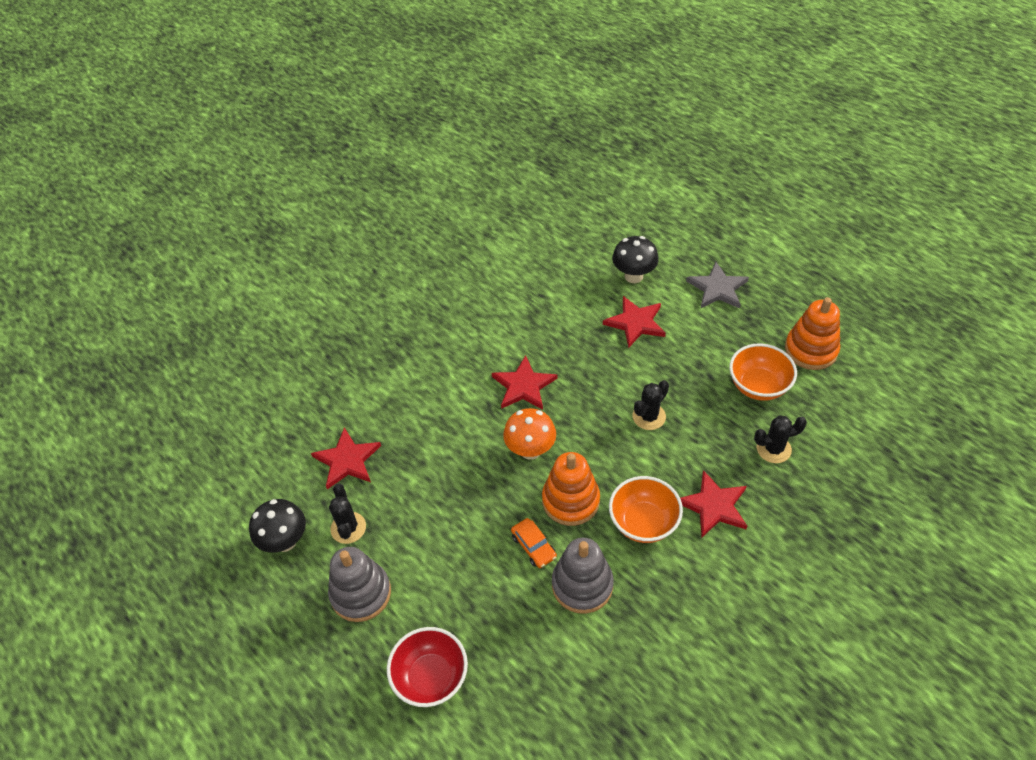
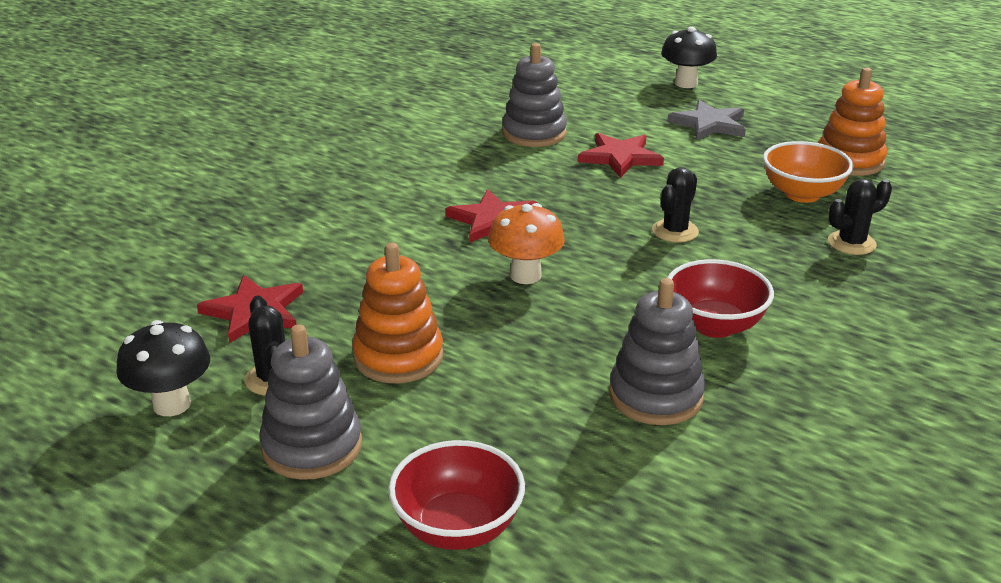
camera: 15 degrees left, 20 degrees down
(534, 546) = (567, 365): orange car -> none
(570, 500) = (602, 316): orange stacking toy -> orange stacking toy (398, 357)
(580, 284) = (534, 133): none -> grey stacking toy
(633, 276) = (600, 122): black mushroom -> black mushroom (686, 83)
(643, 522) = (714, 325): orange bowl -> red bowl
(714, 506) = (802, 300): red star -> none

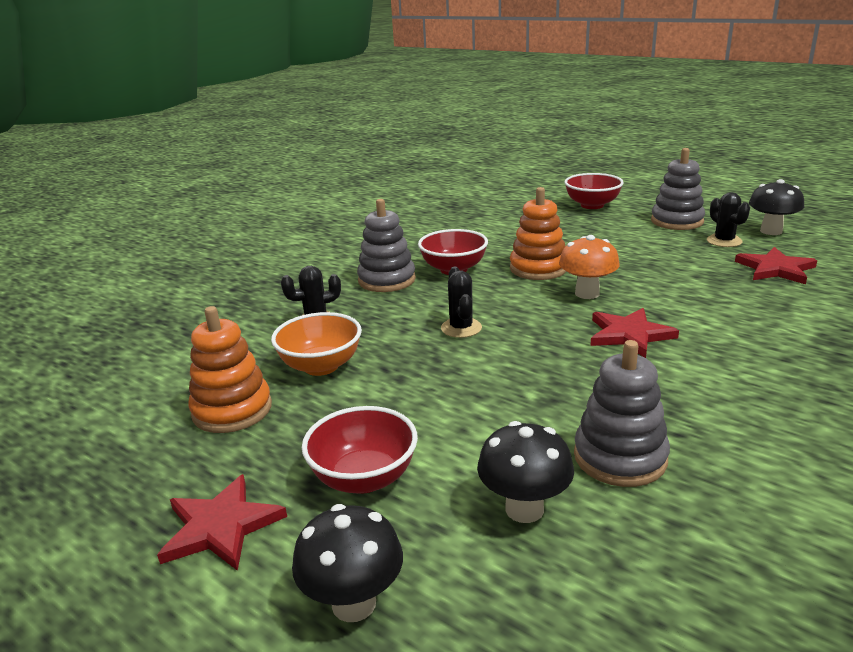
camera: 175 degrees left, 5 degrees down
(398, 357) = (655, 251): orange stacking toy -> orange stacking toy (538, 268)
(600, 112) = (524, 509): none -> black mushroom
(620, 157) = (502, 413): red star -> red star (221, 526)
(655, 396) = (499, 241): grey stacking toy -> grey stacking toy (387, 280)
(675, 231) = (461, 328): black cactus -> black cactus turned 45 degrees counterclockwise
(709, 124) = (364, 478): grey star -> red bowl

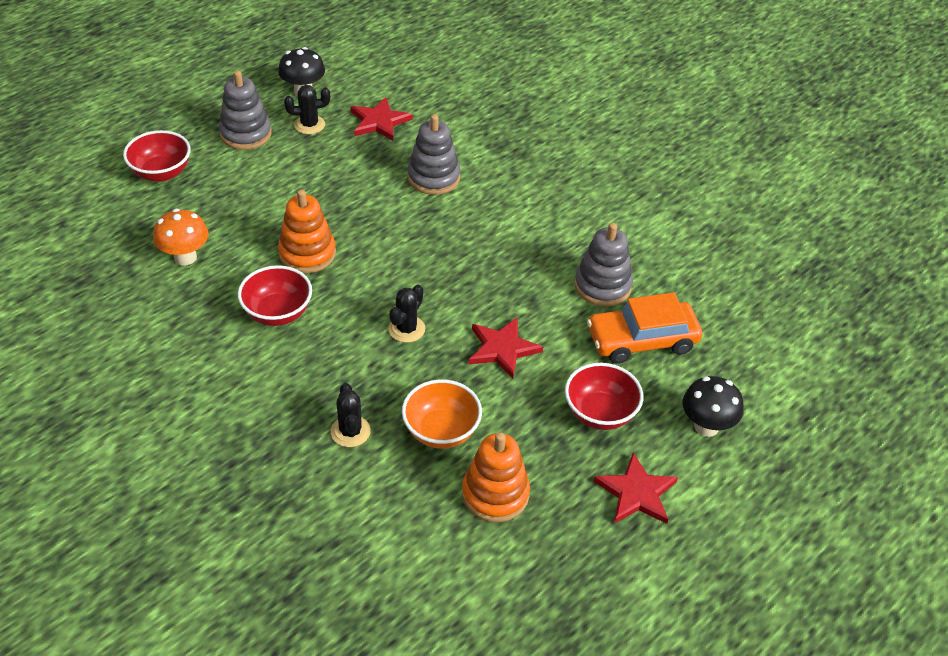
camera: 85 degrees left, 20 degrees up
(387, 280) = (278, 368): grey stacking toy -> grey stacking toy (433, 177)
(461, 328) = (406, 329): black cactus -> black cactus turned 60 degrees counterclockwise
(524, 509) = (642, 340): black mushroom -> orange car
(587, 293) = (375, 237): orange mushroom -> orange mushroom (185, 257)
(629, 335) = (455, 235): red star -> red star (502, 348)

